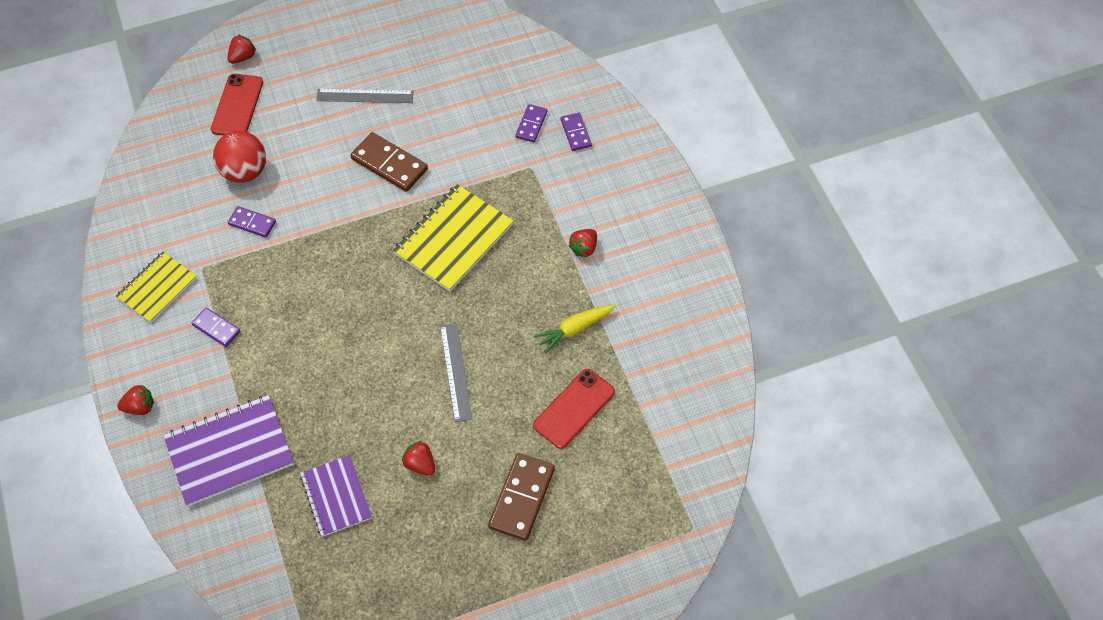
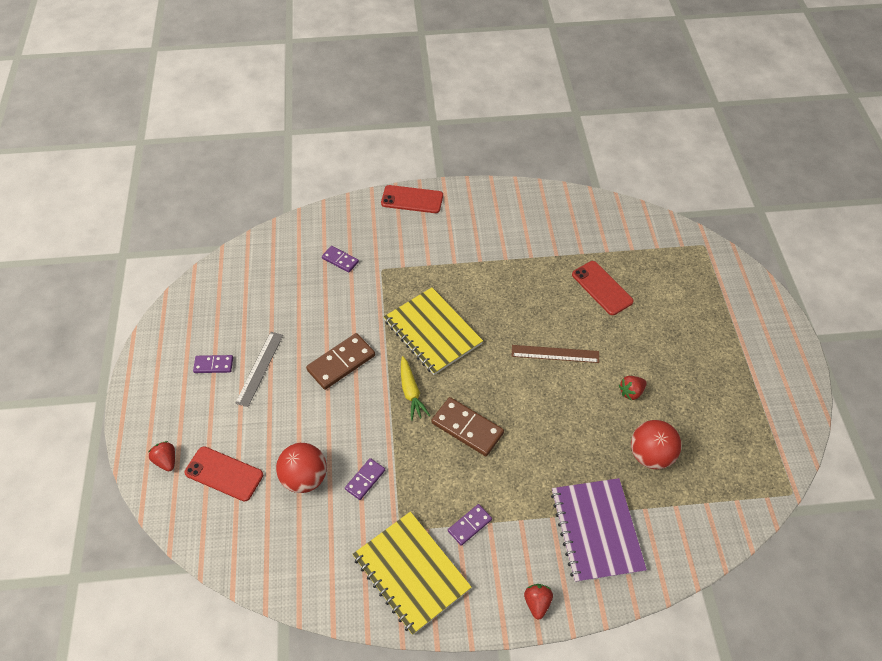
camera: 75 degrees left, 5 degrees down
(157, 288) = (411, 573): yellow notebook -> yellow notebook, size x1.57
(336, 496) = (650, 455): purple notebook -> red ball
(455, 371) = (555, 354): grey ruler -> brown ruler
(521, 498) = (668, 334): brown domino -> brown domino (467, 428)
(574, 329) = (536, 273): yellow carrot -> yellow carrot (411, 392)
(576, 133) = (360, 235): purple domino -> purple domino (213, 365)
(584, 248) = (467, 253): red strawberry -> none
(651, 171) = (412, 199): none -> red phone

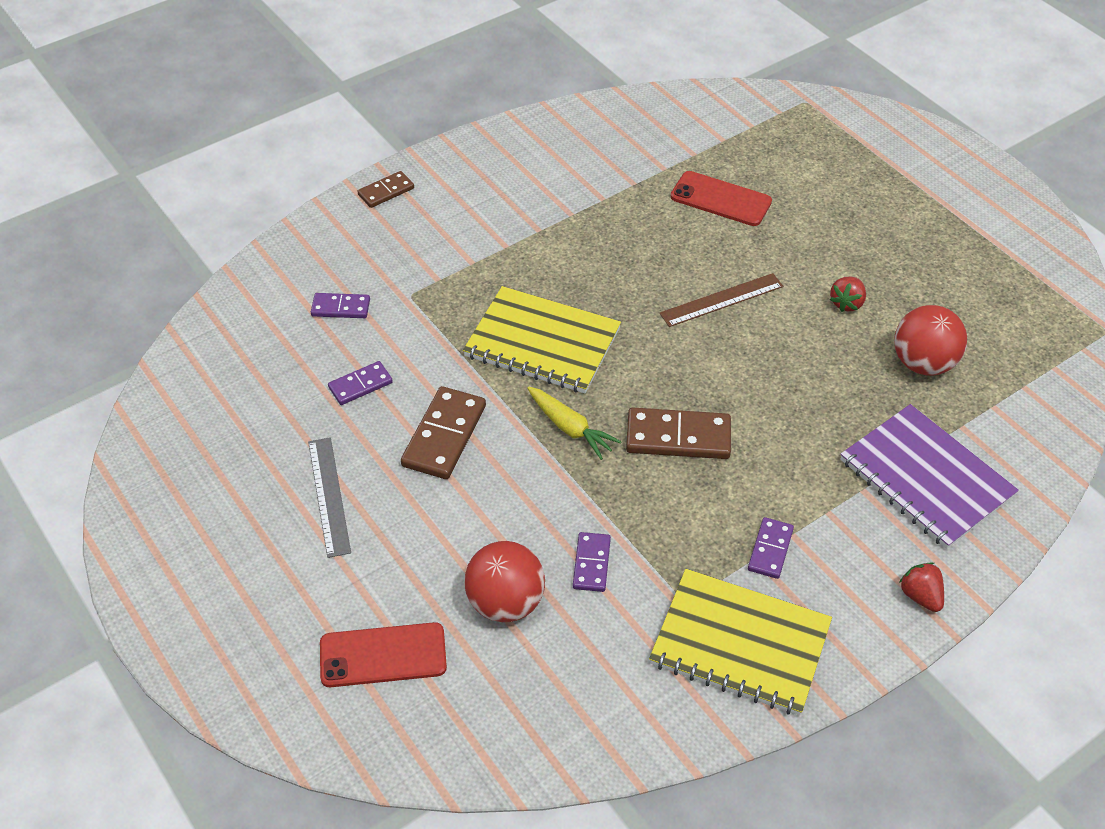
camera: 30 degrees left, 5 degrees down
(166, 461) = (280, 682): red strawberry -> none
(213, 365) = (254, 523): purple domino -> purple domino (360, 385)
(412, 199) = (386, 191): red phone -> brown domino

